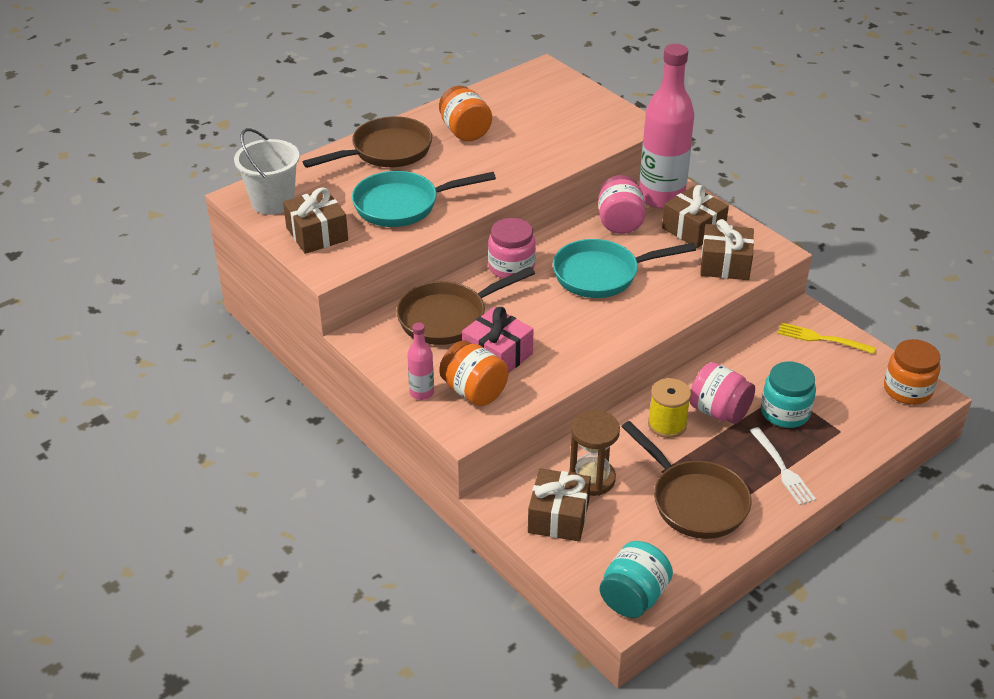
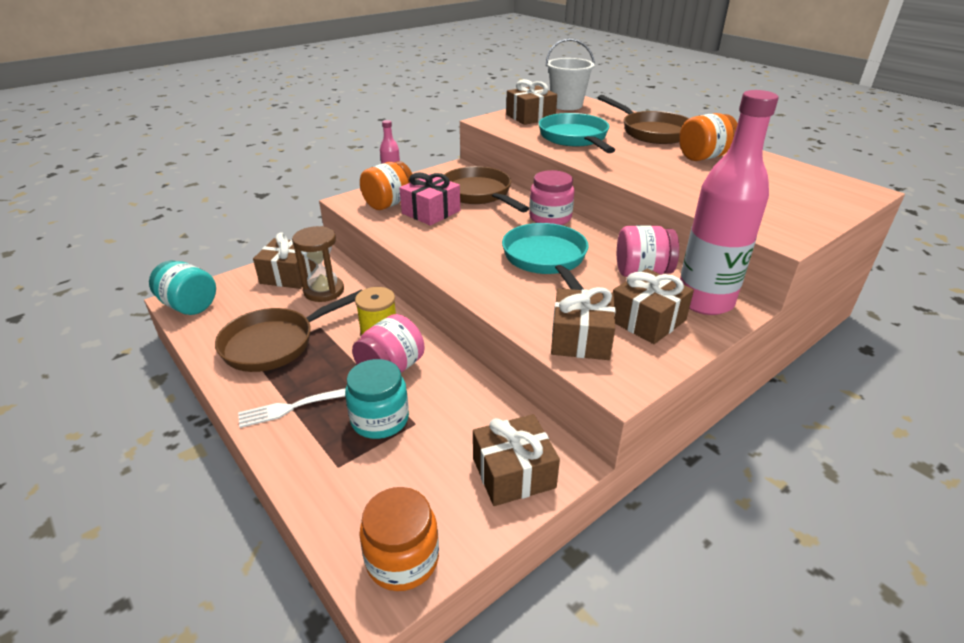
camera: 90 degrees right, 5 degrees down
(821, 339) = (513, 473): yellow fork -> brown gift

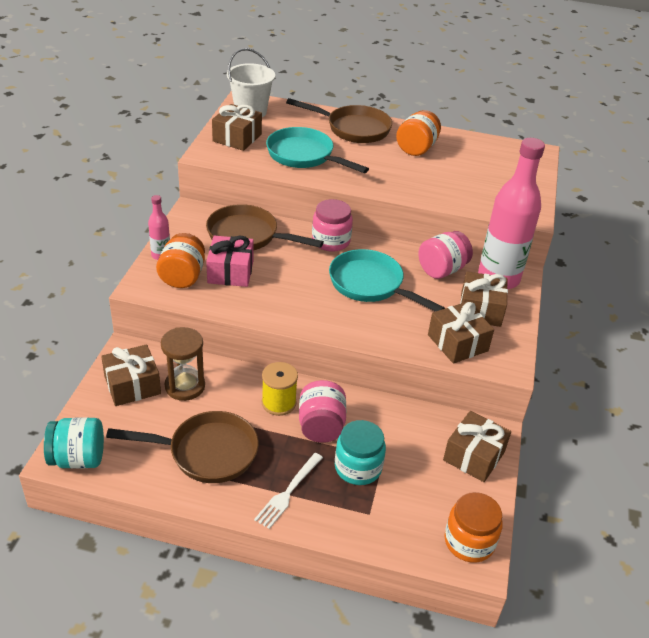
camera: 40 degrees left, 5 degrees up
(275, 343) = (206, 452): brown pan -> brown pan turned 105 degrees counterclockwise

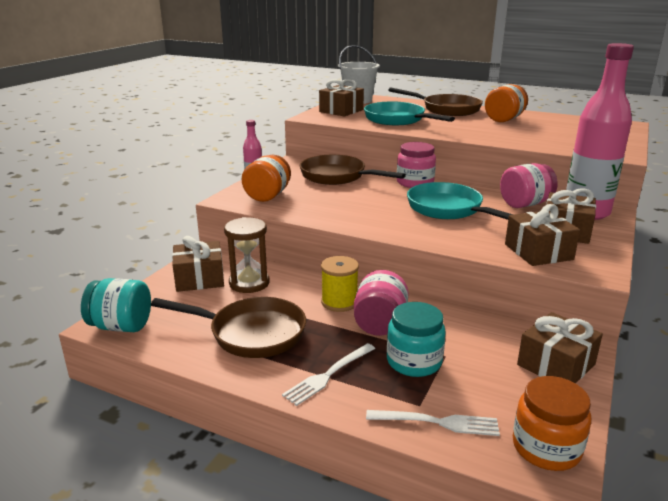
camera: 15 degrees right, 15 degrees down
(230, 272) = (313, 195): pink gift -> none
(386, 529) = (438, 422): none -> white fork

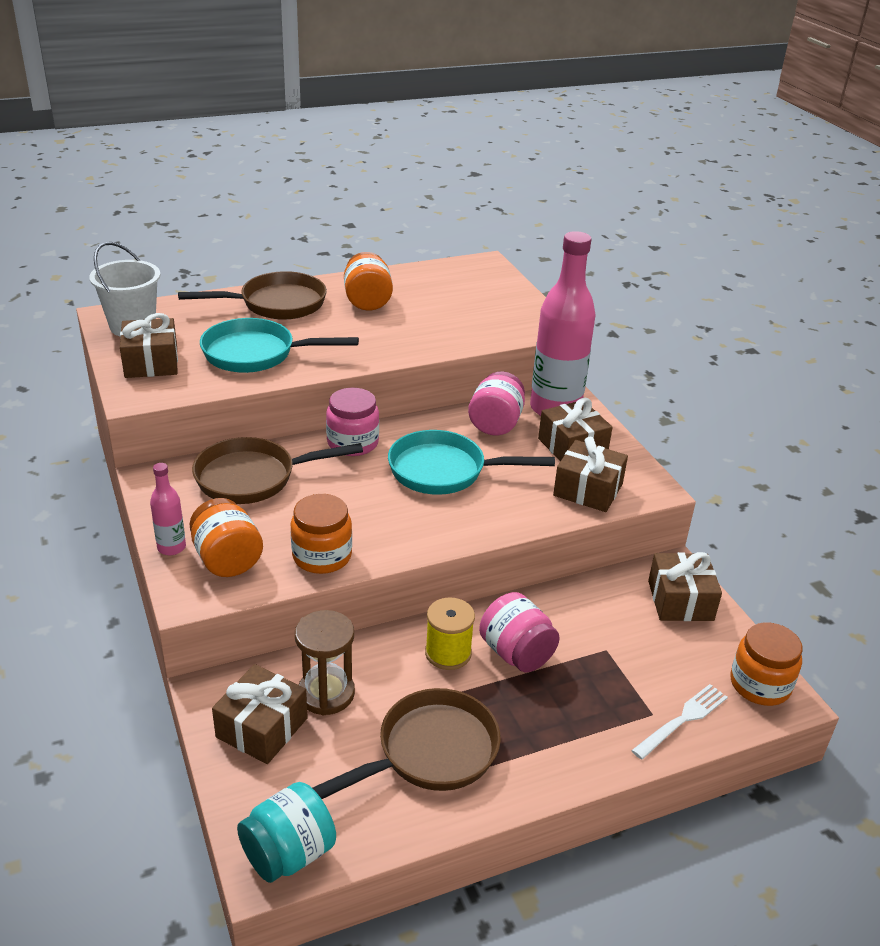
camera: 50 degrees left, 10 degrees up
(312, 212) = (322, 556): none -> orange jar
(328, 375) = (557, 742): white fork -> none
(414, 361) = (594, 674): turquoise jar -> none

